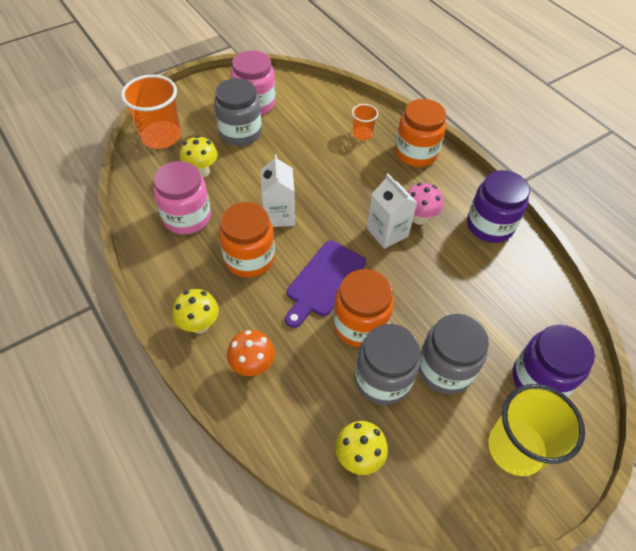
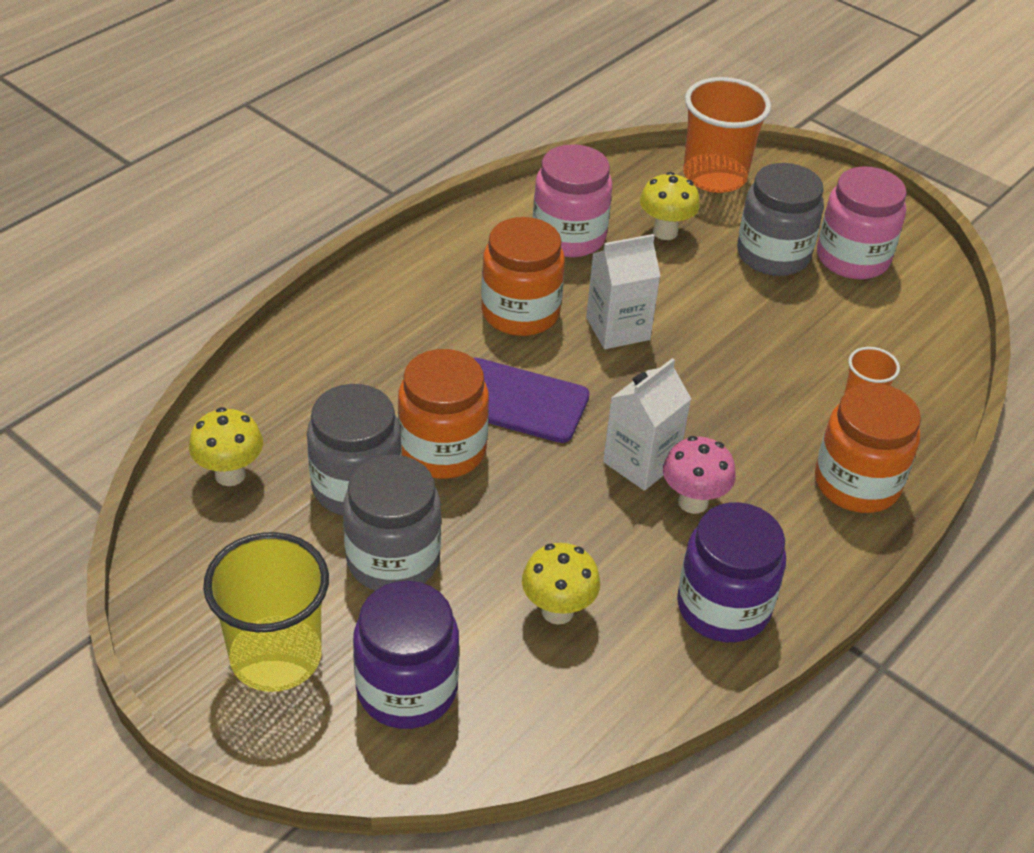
camera: 75 degrees right, 10 degrees down
(199, 325) = (390, 287): yellow mushroom -> yellow mushroom (557, 611)
(253, 366) = (341, 349): orange mushroom -> none

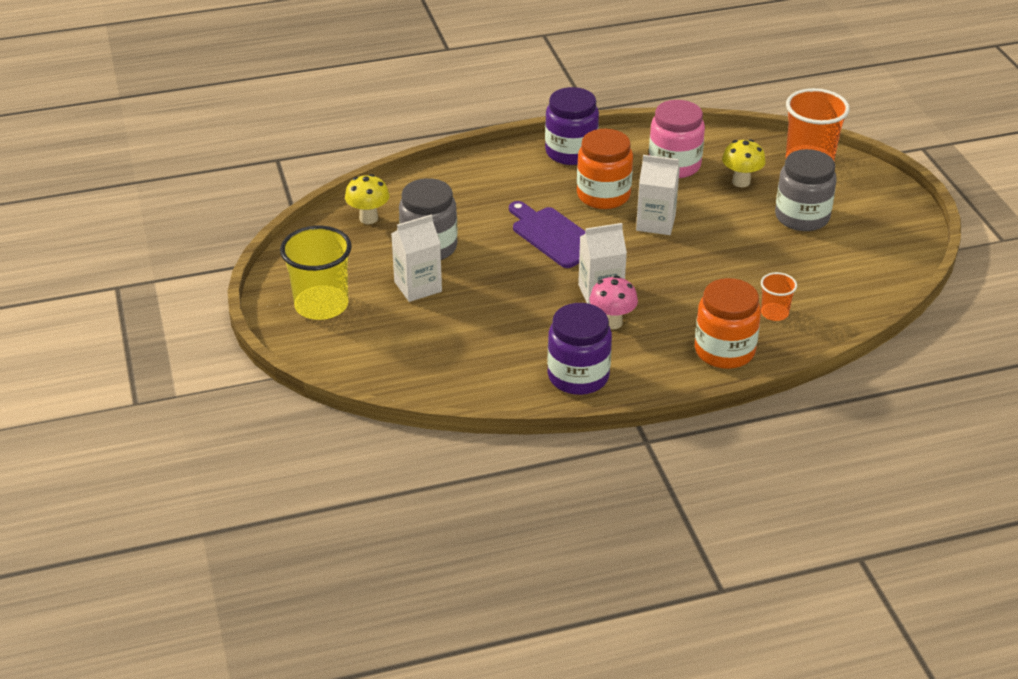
camera: 35 degrees right, 5 degrees down
(393, 559) = (418, 286): grey jar -> white carton
(407, 689) = (373, 344): purple jar -> purple jar (571, 152)
(442, 450) = (492, 247): orange jar -> none
(557, 611) = (483, 342): yellow mushroom -> none
(852, 258) = (856, 236): pink jar -> none

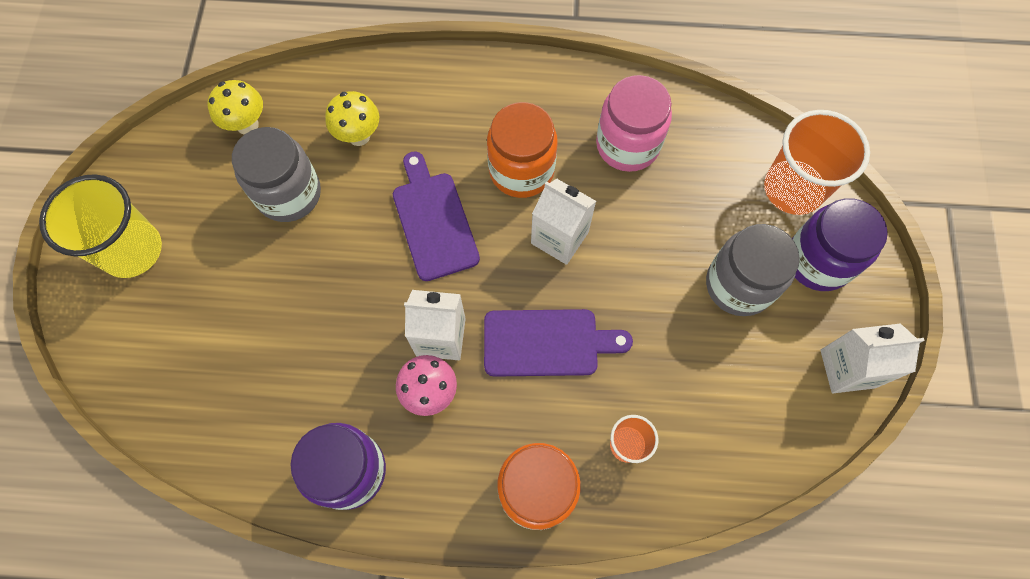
camera: 20 degrees right, 30 degrees up
(418, 286) = (246, 255): white carton -> white carton (847, 368)
(571, 152) = (518, 85): purple jar -> purple jar (818, 261)
(682, 277) = (547, 342): none -> purple cutting board
(741, 182) = (693, 199): yellow mushroom -> yellow mushroom (359, 136)

